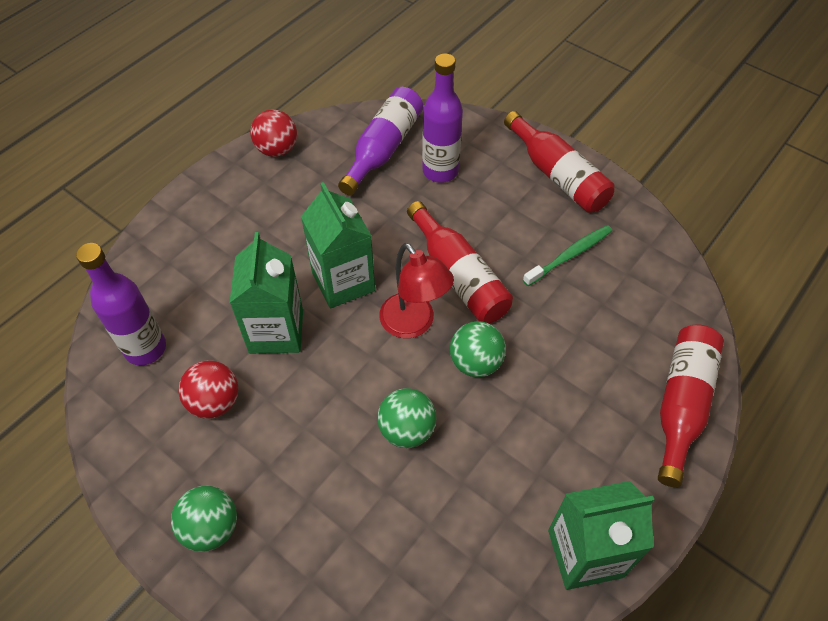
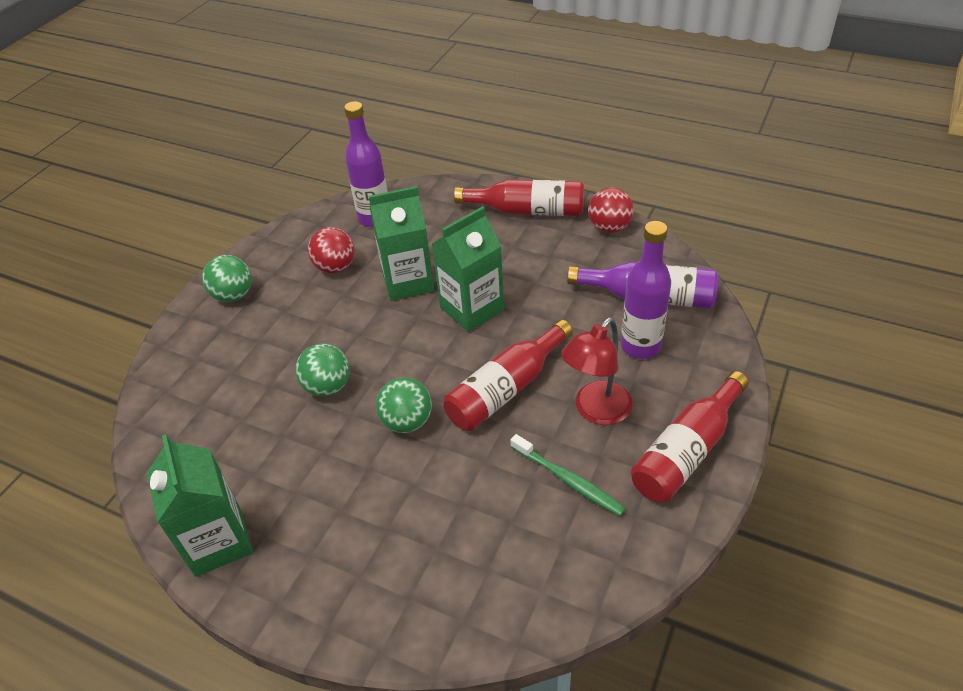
camera: 80 degrees right, 10 degrees down
(414, 324) = (438, 367): red lamp -> red lamp (596, 411)
(681, 404) = (393, 616): red bottle -> red bottle (527, 210)

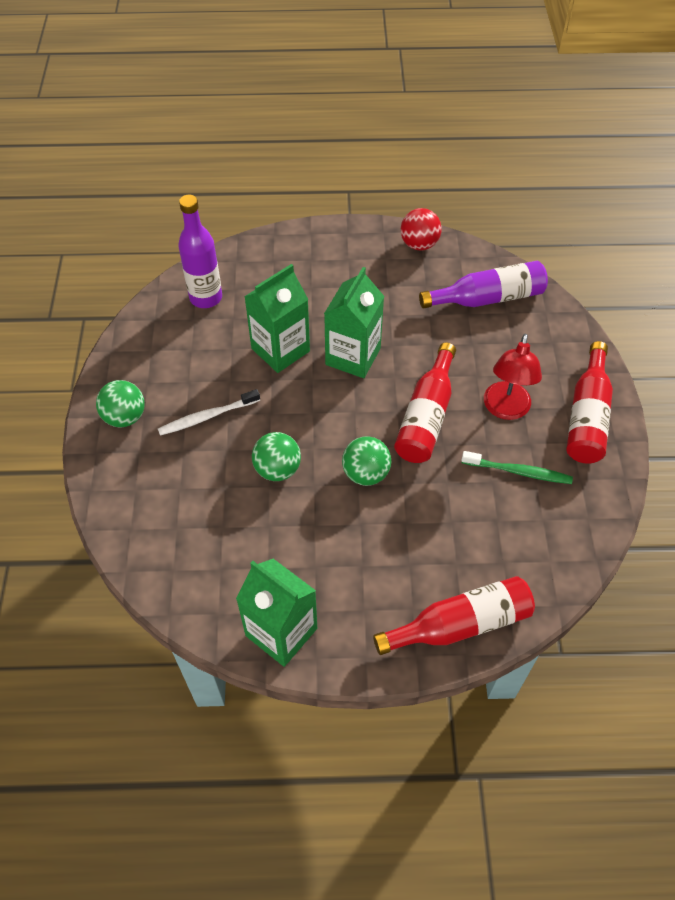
camera: 30 degrees left, 10 degrees up
(301, 318) = (207, 417): none -> white toothbrush
(335, 267) = (203, 357): red ball -> none
(527, 210) = (340, 248): red bottle -> red bottle (460, 624)
(640, 346) = (506, 343): purple bottle -> none

